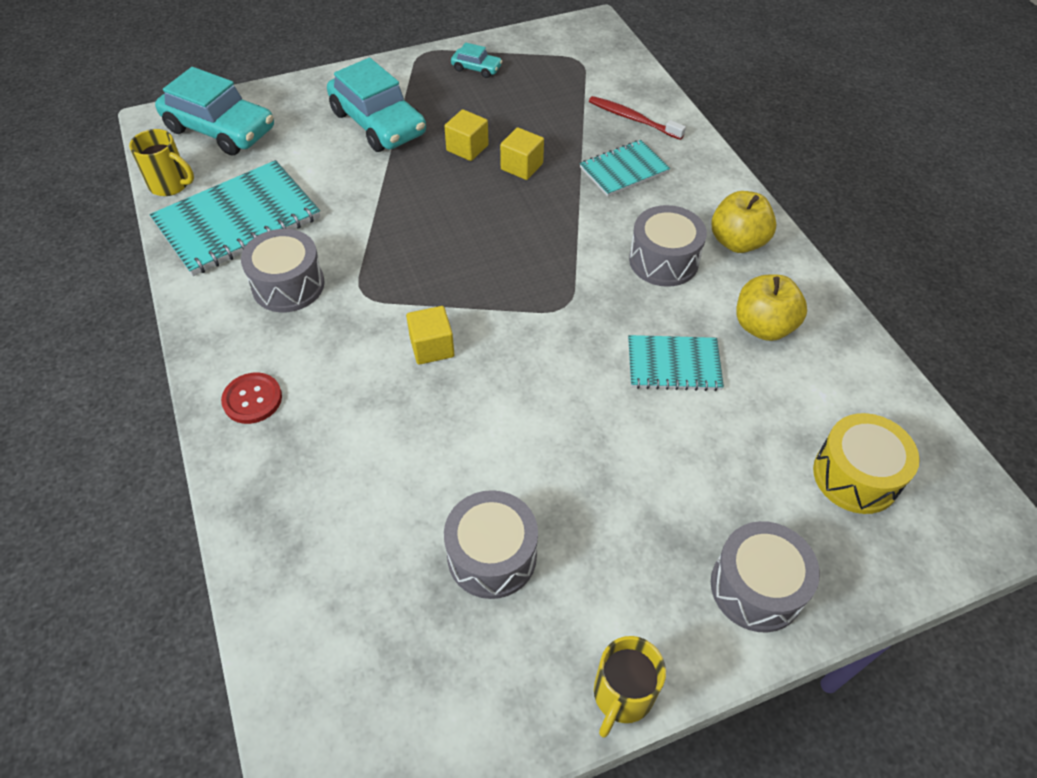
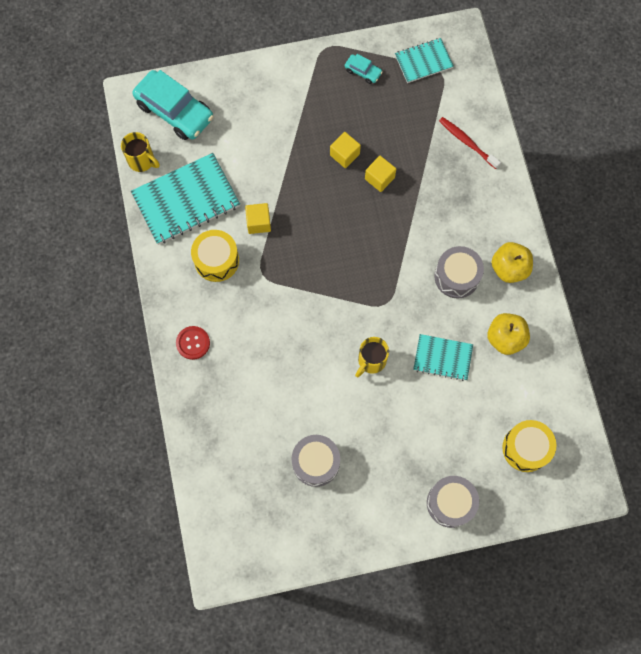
camera: 10 degrees right, 20 degrees up
(288, 285) = (216, 260): grey drum -> yellow drum
(378, 123) = (285, 120): turquoise car -> none
(432, 347) = (300, 322): yellow cube -> yellow cube (258, 222)
(622, 695) = (368, 546): yellow mug -> yellow mug (371, 361)
(624, 170) = (449, 192): turquoise notebook -> turquoise notebook (423, 61)

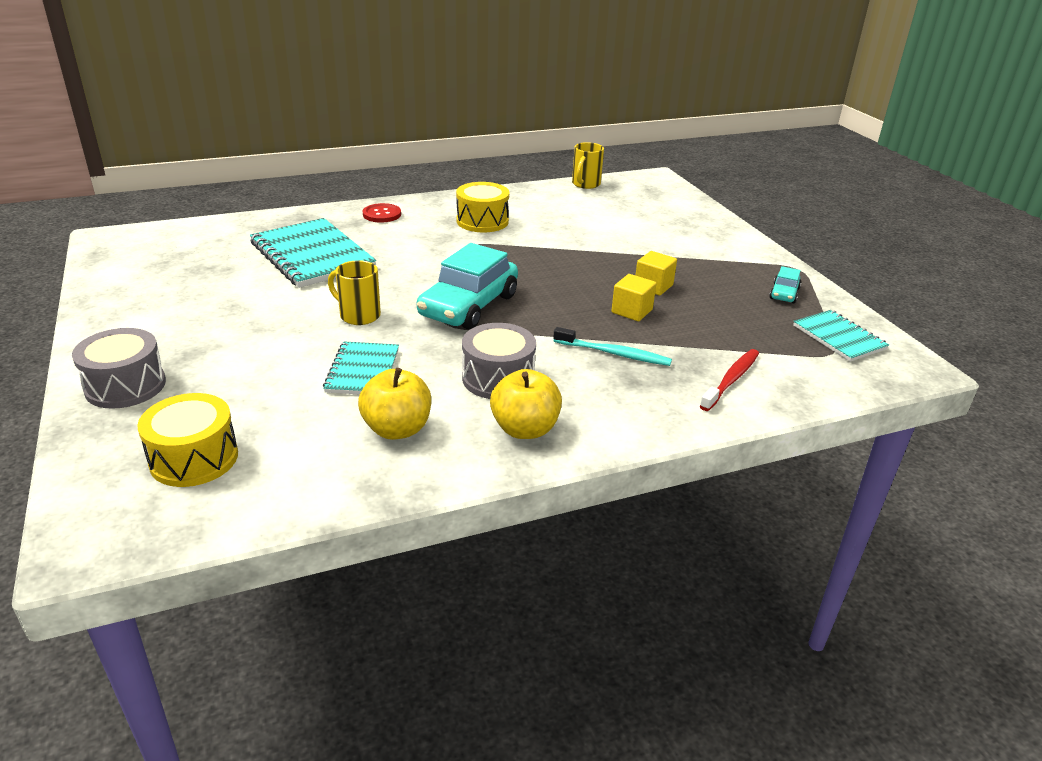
camera: 80 degrees right, 40 degrees down
(175, 111) = (651, 195): turquoise car -> turquoise car (469, 306)
(186, 200) = (549, 204): turquoise notebook -> turquoise notebook (312, 255)
(258, 222) = (536, 240): yellow cube -> none
(316, 462) = (222, 285): grey drum -> none
(433, 202) = (614, 353): none -> turquoise toothbrush

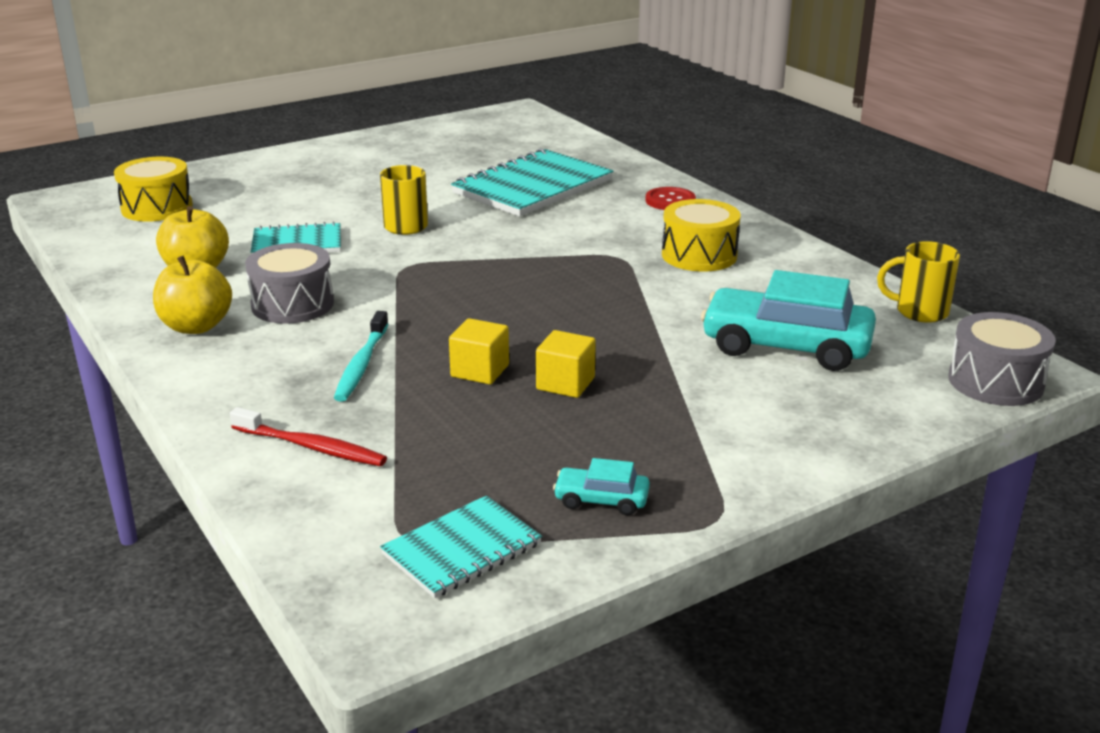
camera: 80 degrees right, 5 degrees down
(125, 386) = (259, 168): grey drum -> grey drum (995, 382)
(469, 306) = (450, 273): turquoise car -> turquoise car (786, 346)

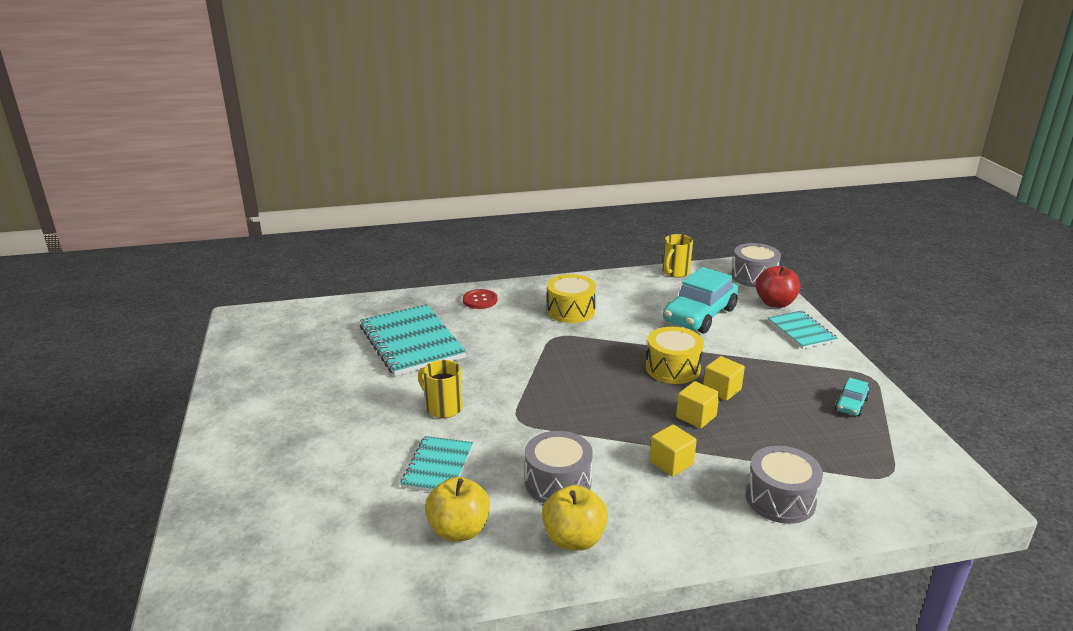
camera: 70 degrees left, 0 degrees up
(157, 208) = (282, 547): yellow drum -> yellow drum (672, 368)
(311, 447) = (780, 499): red toothbrush -> grey drum
(361, 364) = (671, 463): turquoise toothbrush -> yellow cube
(462, 549) = (898, 458): turquoise notebook -> turquoise notebook (801, 331)
(908, 409) = (775, 303): none -> red apple

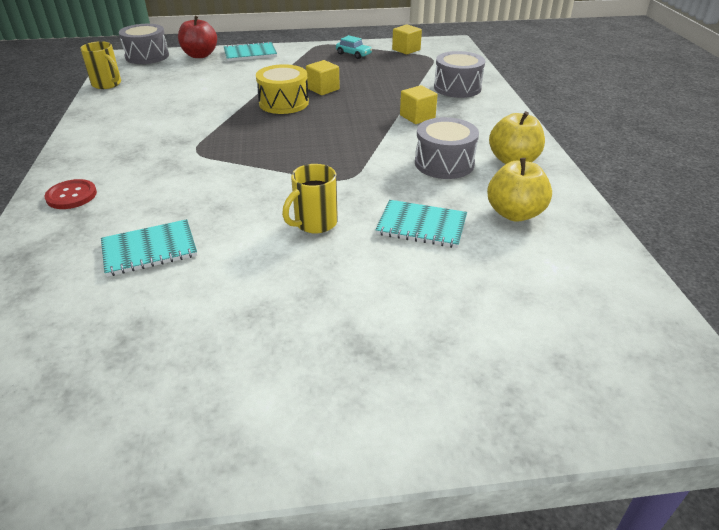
camera: 85 degrees left, 10 degrees up
(411, 342) = (149, 250): turquoise notebook -> turquoise notebook, size x0.57
(570, 311) = (146, 140): yellow drum -> none
(696, 416) = (358, 102): yellow cube -> yellow cube (406, 50)
(699, 315) = (200, 83): turquoise car -> none

